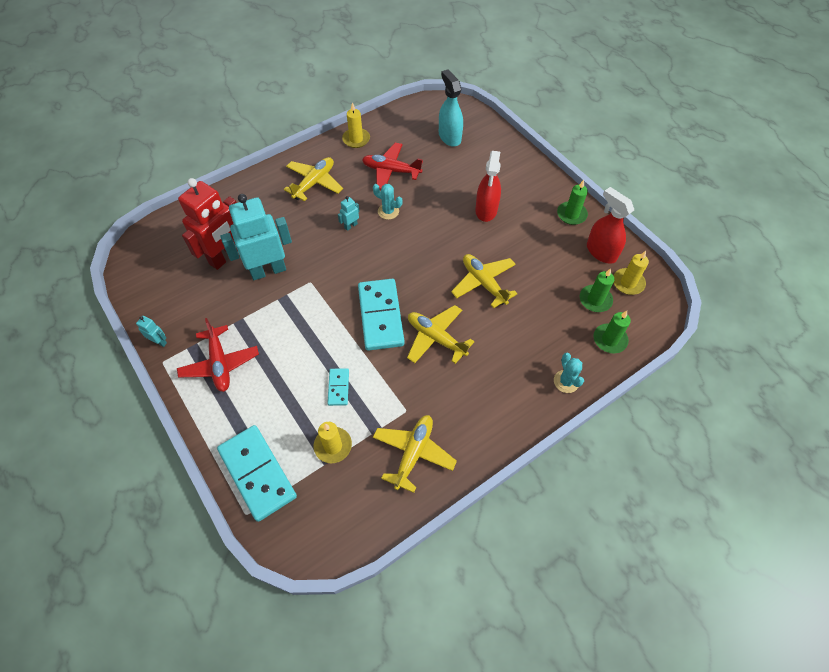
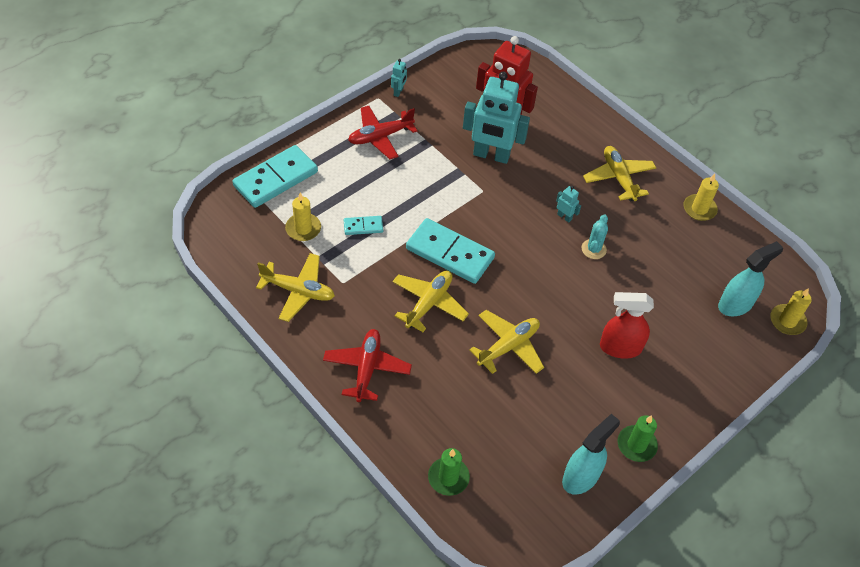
camera: 80 degrees right, 5 degrees down
(268, 270) = (491, 155): turquoise robot -> turquoise robot turned 135 degrees clockwise
(314, 183) = (618, 178): yellow plane -> yellow plane turned 135 degrees counterclockwise
(381, 316) = (449, 253): turquoise domino -> turquoise domino turned 45 degrees clockwise
(391, 171) = (657, 247): red plane -> red plane (367, 368)
(566, 381) = (388, 428): turquoise cactus -> none
(595, 300) = (504, 465): green candle -> none
(601, 252) = (581, 477): red spray bottle -> turquoise spray bottle
(628, 283) = (536, 506): yellow candle -> yellow candle (787, 321)

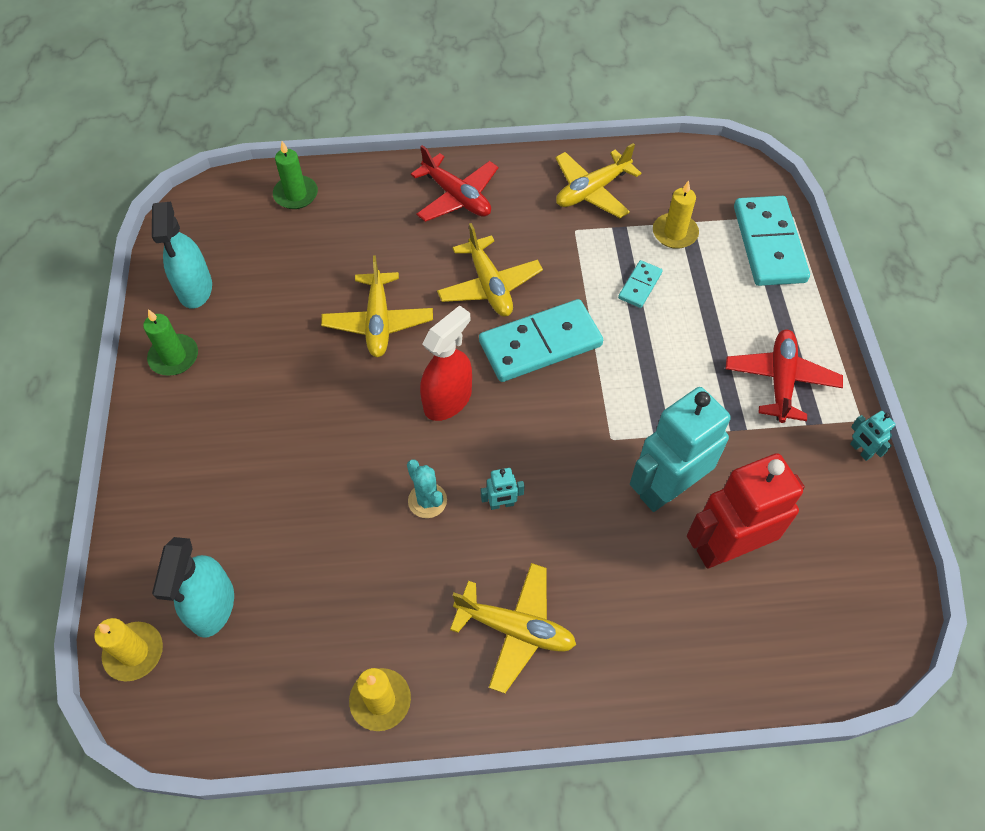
camera: 130 degrees right, 5 degrees up
(620, 347) = (282, 425): red spray bottle -> red spray bottle (448, 400)

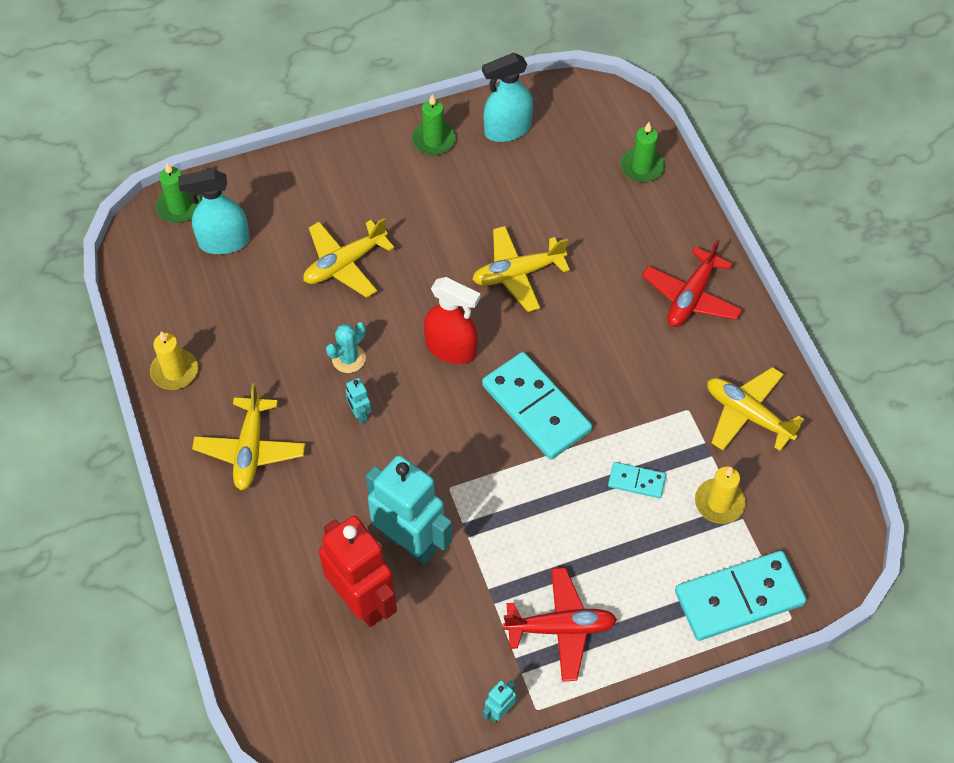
camera: 75 degrees right, 0 degrees up
(134, 652) = (179, 207): yellow candle -> green candle
(489, 286) = (590, 351): yellow plane -> yellow plane (345, 264)

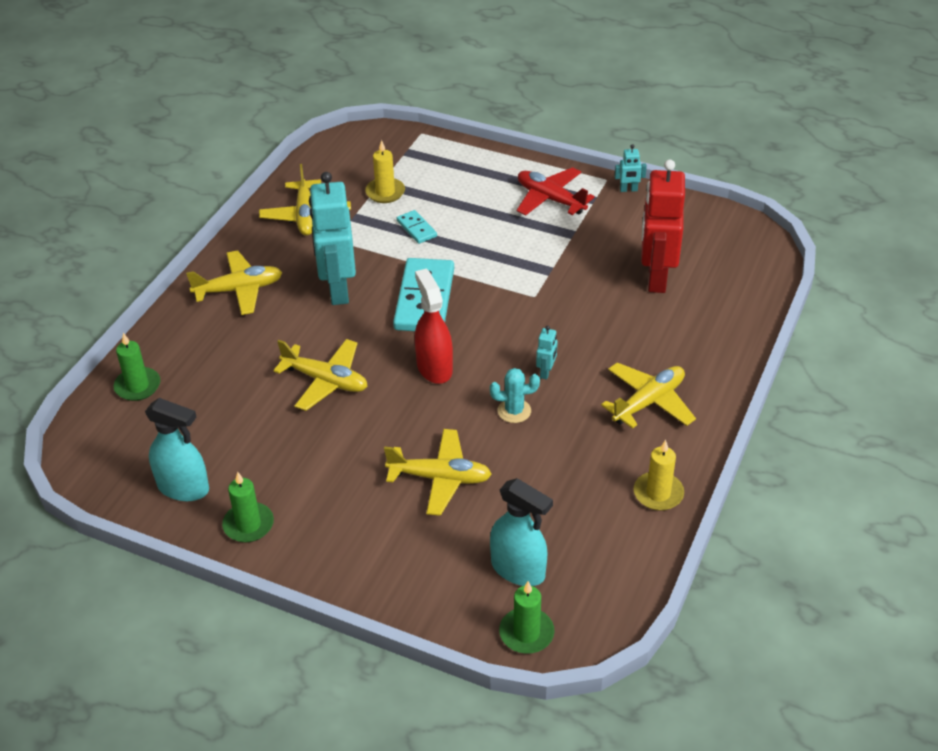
camera: 135 degrees left, 15 degrees down
(410, 542) = (593, 286): turquoise robot -> turquoise robot (338, 290)
(691, 297) = (239, 290): red plane -> yellow plane
(739, 598) = (436, 154): turquoise domino -> none

